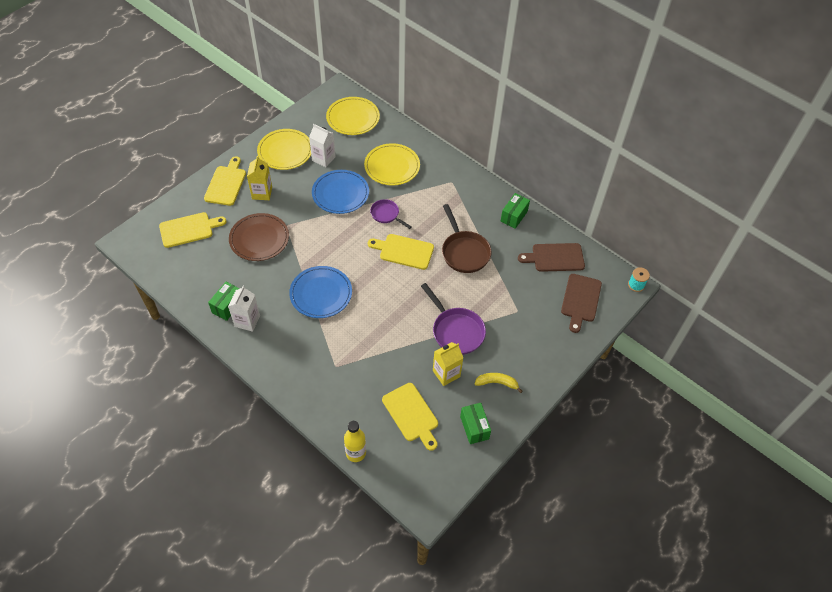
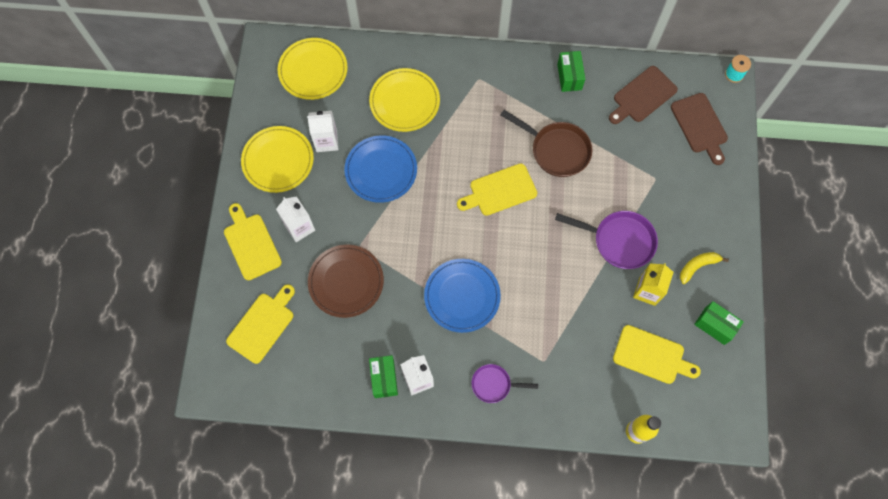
camera: 35 degrees left, 15 degrees up
(262, 193) = (299, 227): yellow carton -> white carton
(386, 214) = (448, 162): purple pan -> purple pan (494, 384)

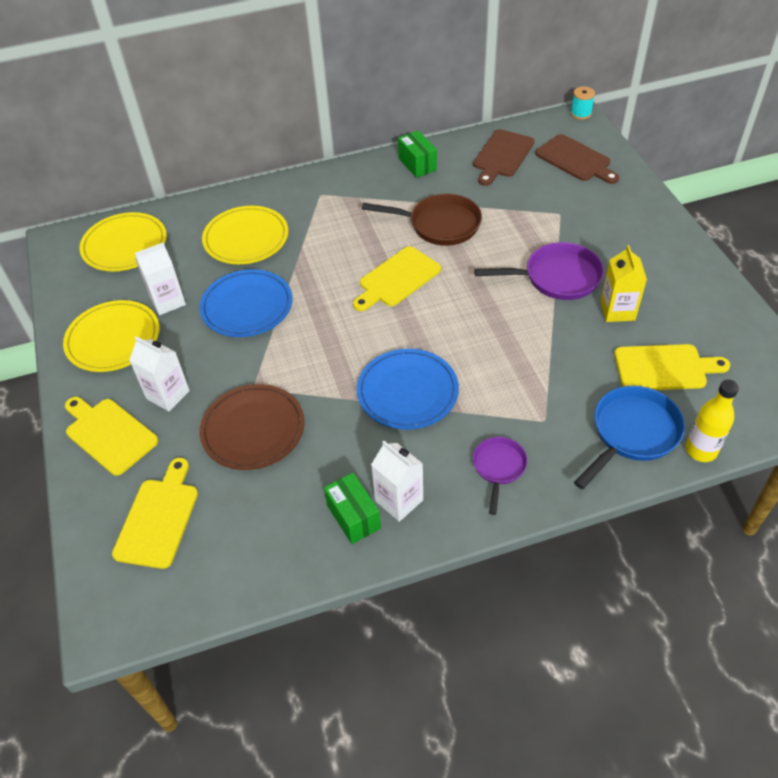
camera: 20 degrees left, 20 degrees down
(494, 384) = (498, 468): purple pan -> purple pan turned 120 degrees clockwise
(597, 398) = (632, 433): none -> blue pan
(697, 266) = (655, 270): yellow banana -> none
(714, 326) = (712, 315): green box -> none

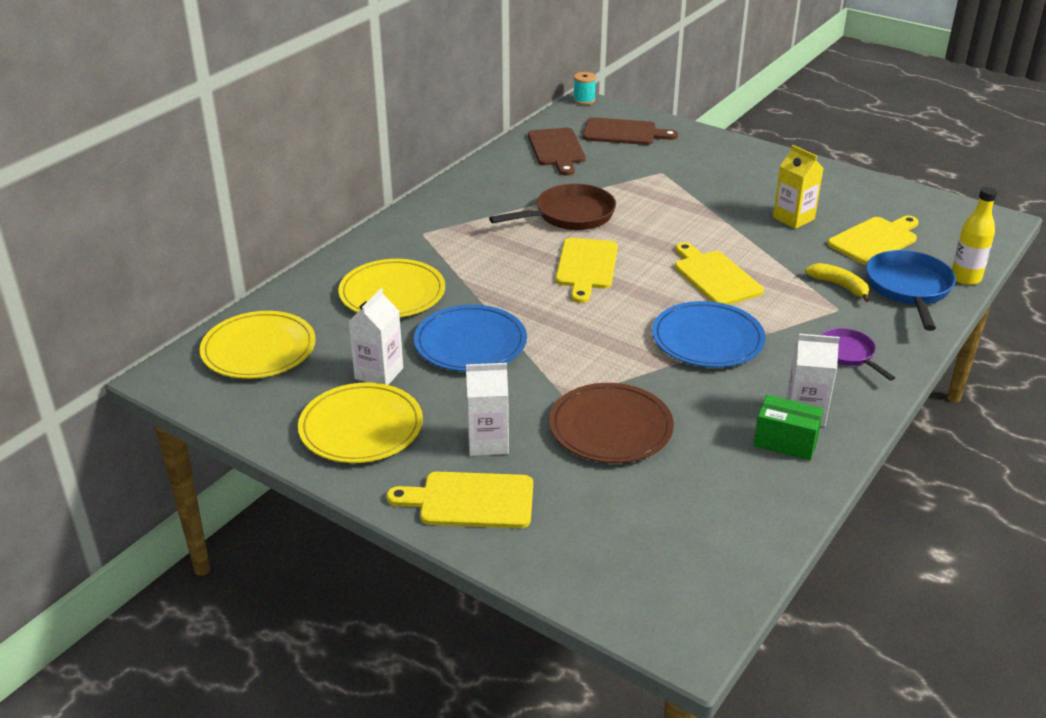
camera: 40 degrees left, 15 degrees down
(158, 518) = (617, 535): yellow cutting board -> yellow cutting board (715, 277)
(417, 164) = (487, 180): green box -> none
(556, 277) = (718, 215): purple pan -> none
(574, 398) = (840, 286): none -> yellow banana

